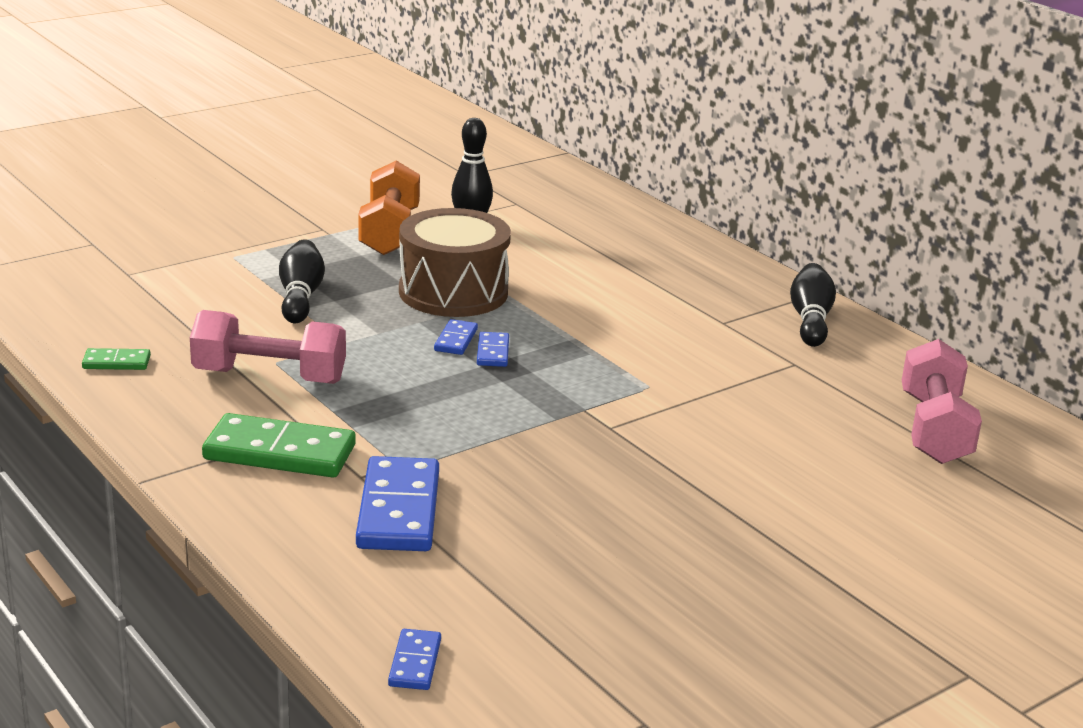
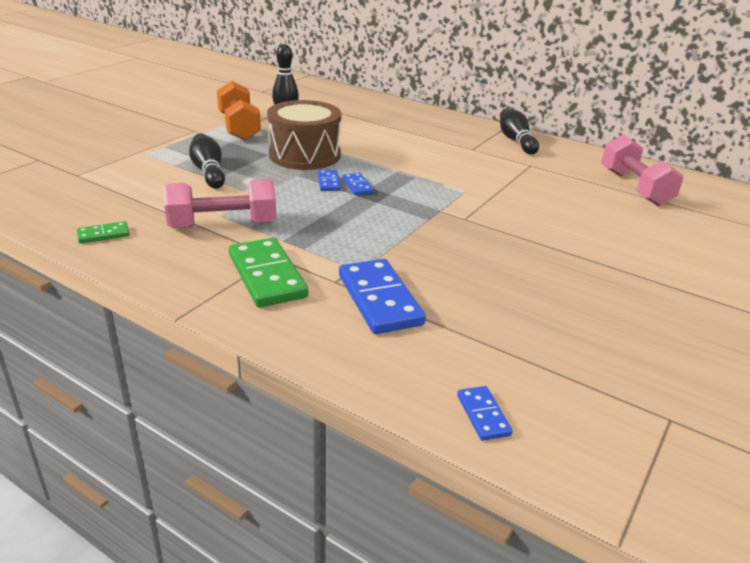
camera: 20 degrees left, 5 degrees up
(279, 452) = (267, 276): green domino -> green domino turned 75 degrees clockwise

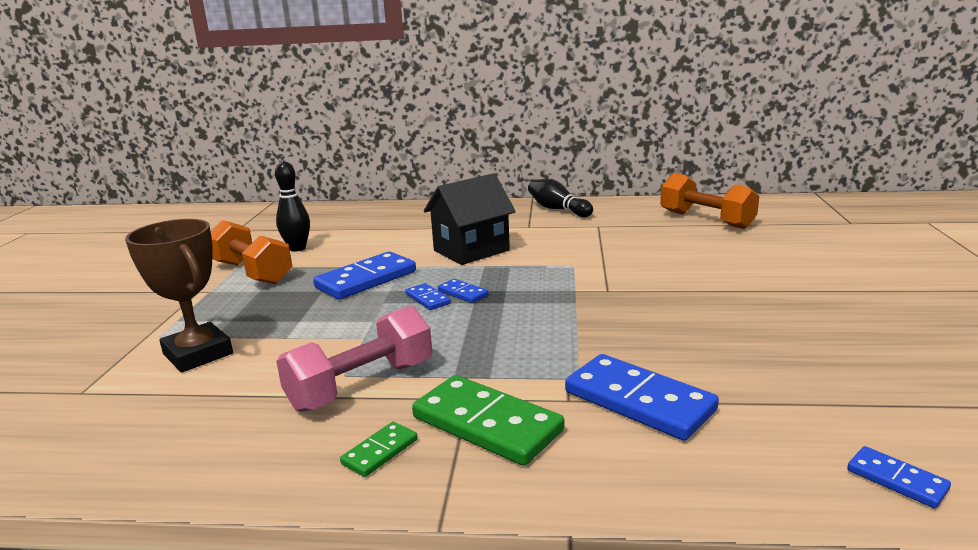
camera: 25 degrees left, 10 degrees down
(103, 235) = (209, 456): green domino -> green domino (380, 452)
(155, 173) = (198, 354): none -> brown trophy
(208, 172) = (270, 331): black bowling pin -> none
(305, 155) = (366, 279): brown drum -> blue domino
(403, 155) = (471, 250): none -> black house
(634, 188) = (706, 220): pink dumbbell -> orange dumbbell

